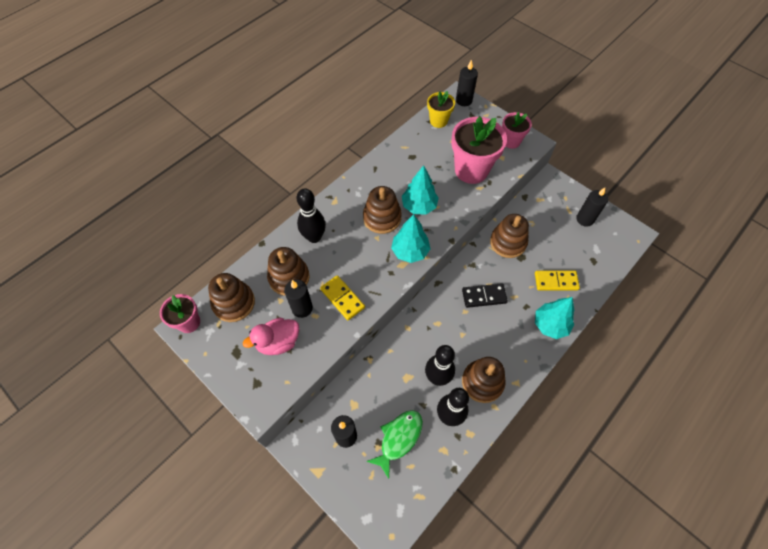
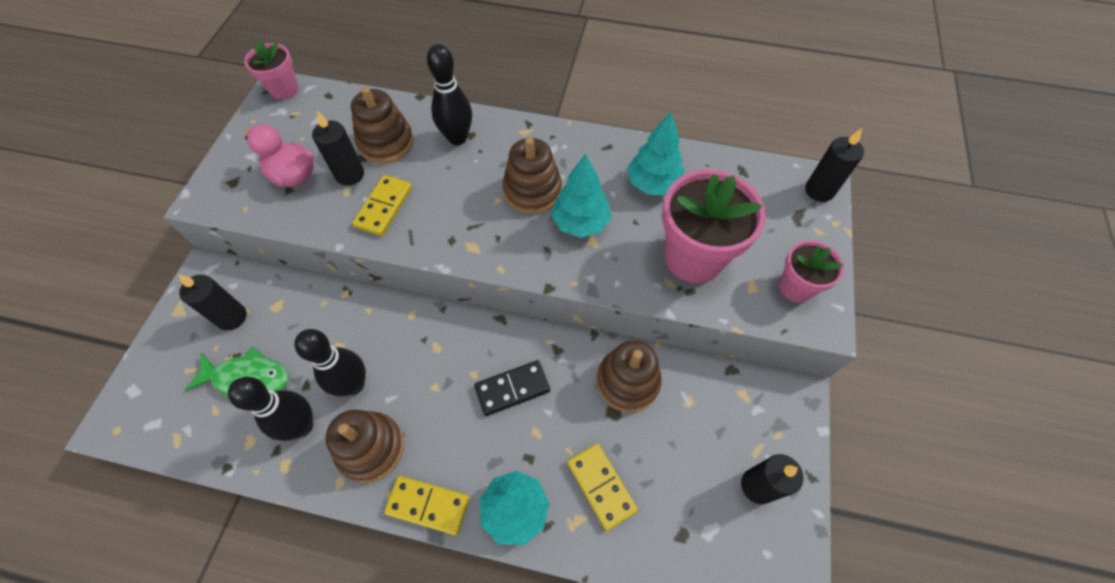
camera: 60 degrees right, 0 degrees up
(234, 303) = (326, 112): brown stacking toy -> none
(410, 251) = (498, 246): turquoise tree -> turquoise tree (653, 184)
(438, 121) = (751, 178): yellow flower pot -> none
(484, 296) = (512, 388): black domino -> black domino turned 75 degrees counterclockwise
(529, 365) = (428, 505): none -> yellow domino

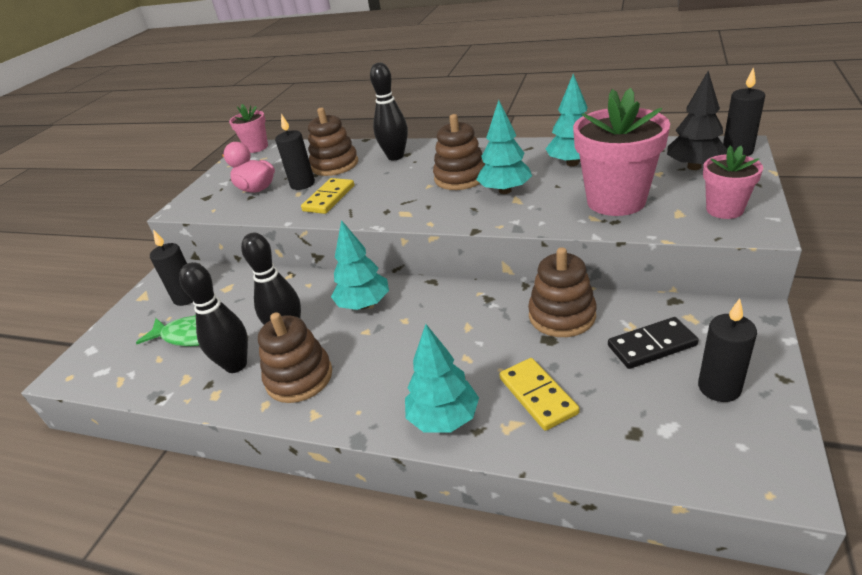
camera: 10 degrees right, 25 degrees down
(428, 505) = (352, 418): yellow domino -> none
(431, 347) = (364, 304): none -> turquoise tree
(512, 388) = (442, 327): black domino -> black domino (651, 345)
(774, 211) = (694, 167): none -> black tree

